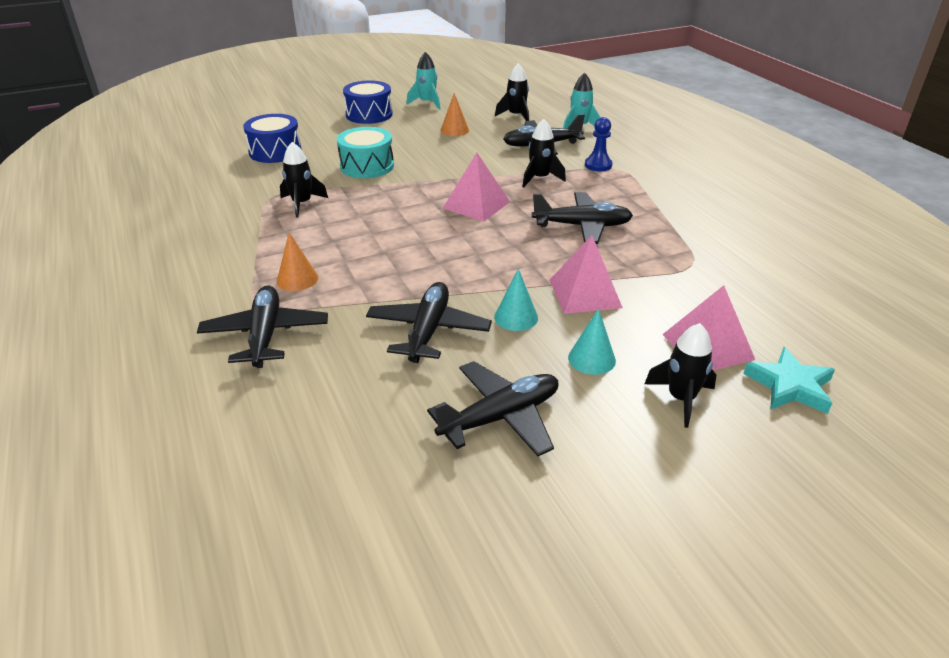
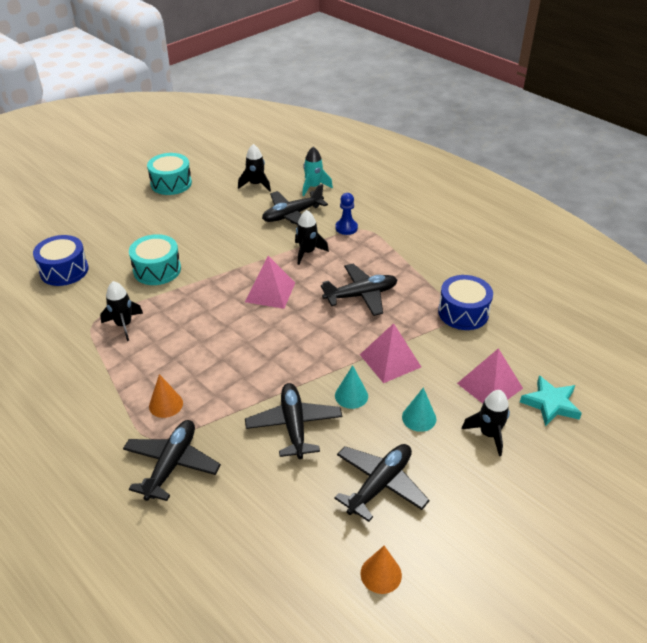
camera: 20 degrees left, 5 degrees up
(265, 335) = (172, 464): black plane -> black plane turned 45 degrees clockwise
(369, 114) = (125, 208): blue drum -> blue drum (463, 313)
(427, 103) = (171, 183): turquoise rocket -> turquoise drum
(454, 130) = (211, 212): orange cone -> orange cone (381, 574)

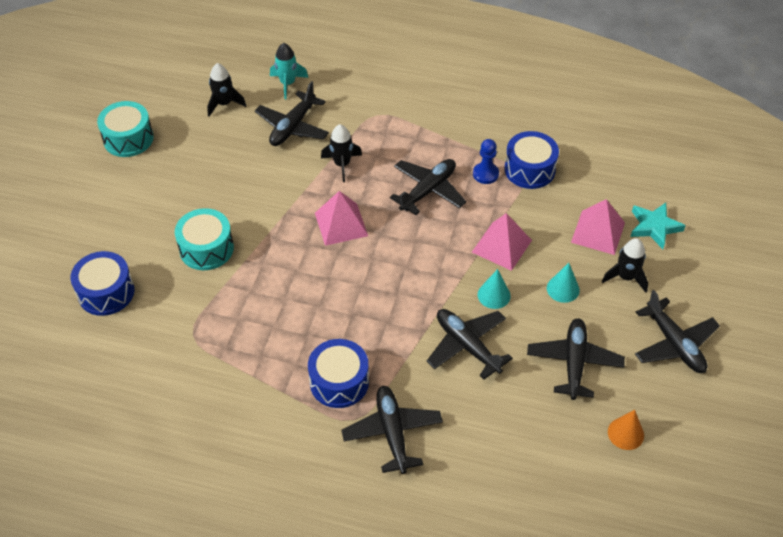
camera: 30 degrees left, 10 degrees up
(124, 325) = (227, 323): black rocket -> none
(166, 404) = (339, 382): orange cone -> blue drum
(346, 228) = (358, 120): blue pawn -> blue pawn (485, 174)
(495, 515) = (674, 344): none -> black plane

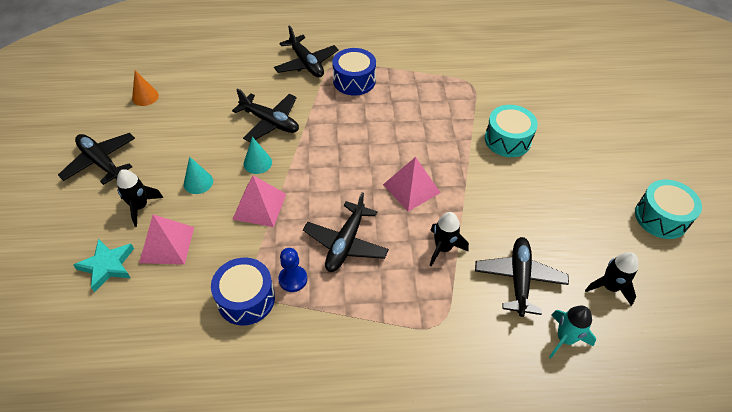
camera: 160 degrees right, 0 degrees up
(106, 292) = (552, 93): blue drum -> none
(574, 362) = (185, 130): black plane -> none

